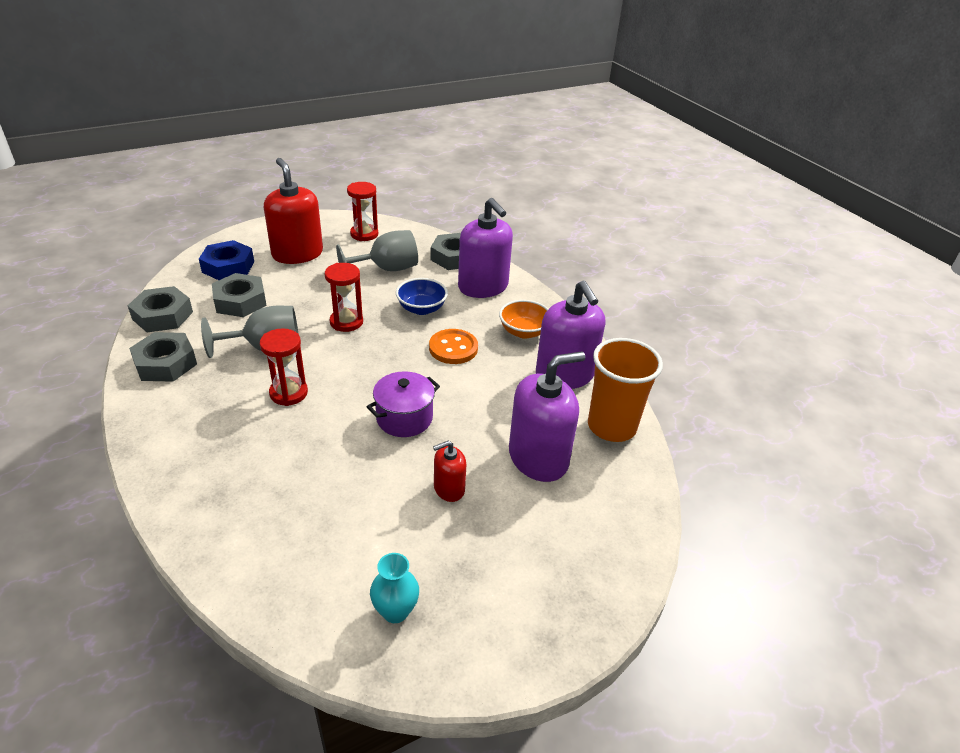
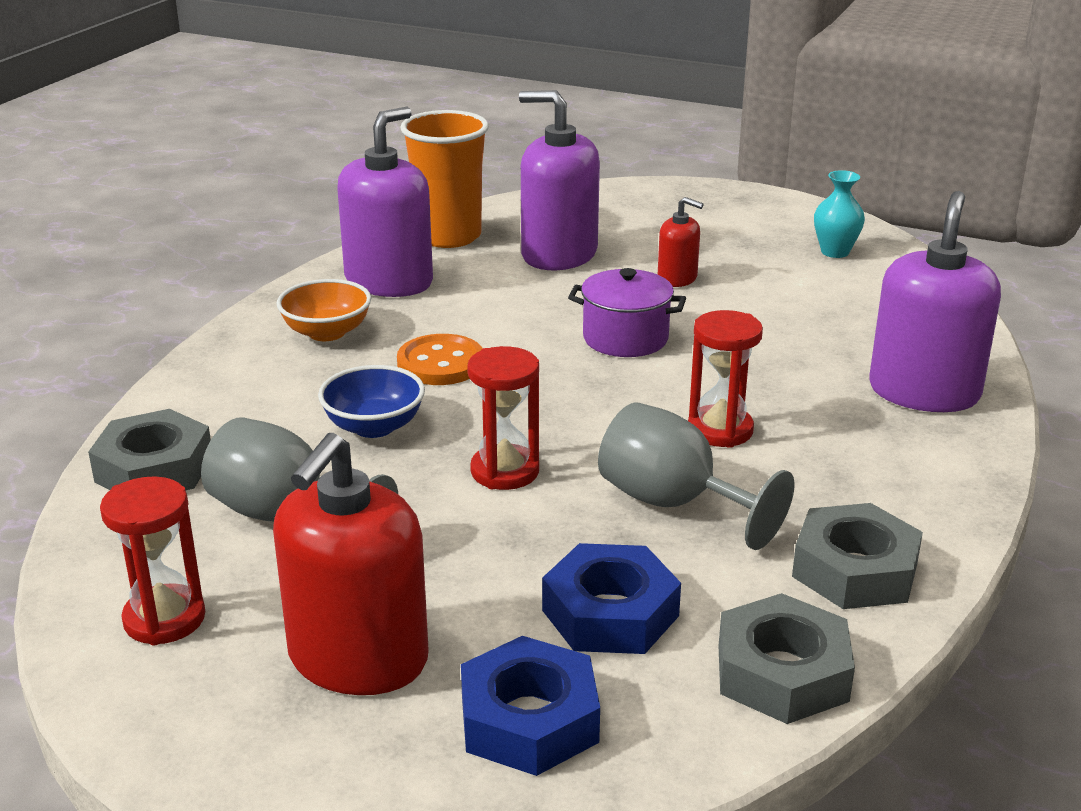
camera: 125 degrees left, 10 degrees down
(240, 301) = (610, 613): grey nut -> blue nut
(483, 287) = (233, 403): purple soap dispenser -> purple soap dispenser (924, 392)

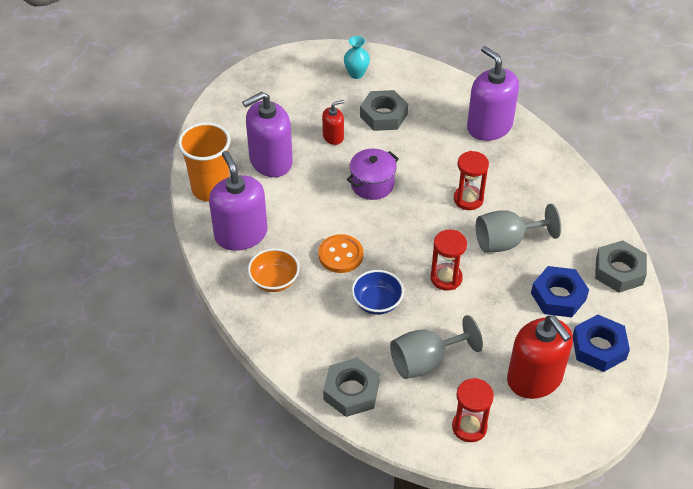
camera: 55 degrees left, 20 degrees up
(855, 570) = (581, 219): grey nut -> grey nut (383, 115)

